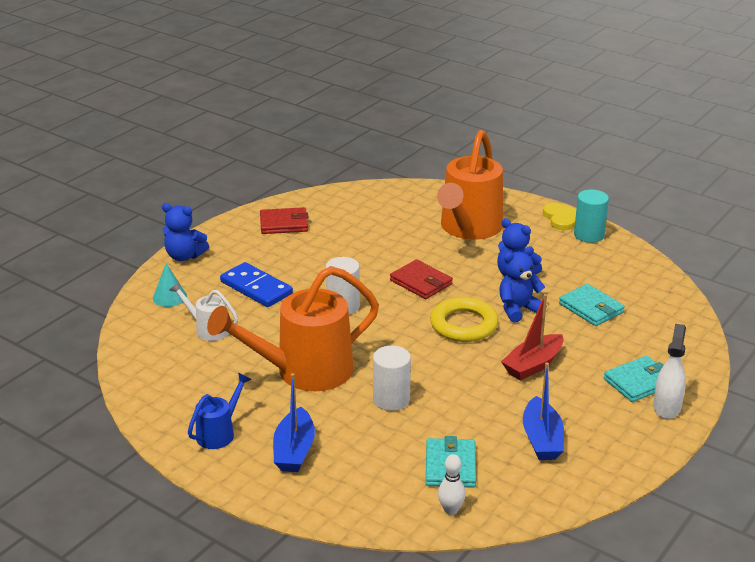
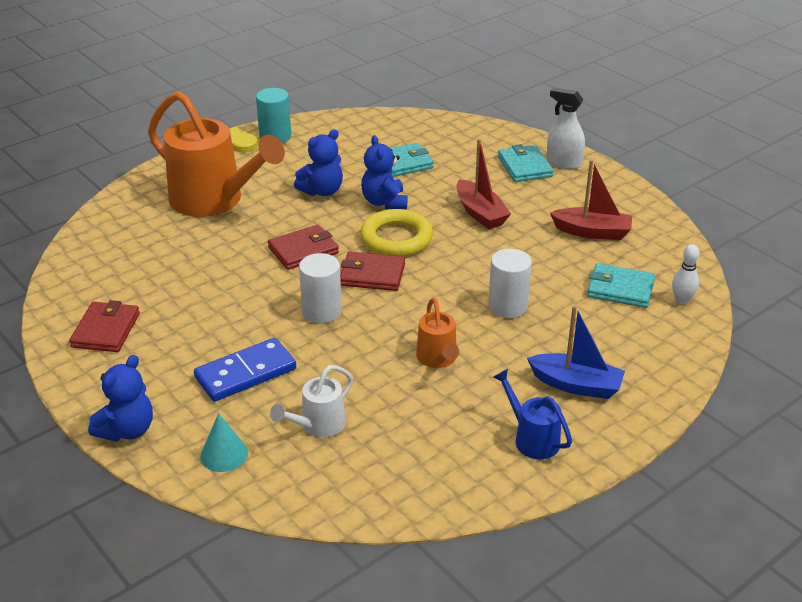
camera: 75 degrees left, 5 degrees up
(303, 372) = (438, 359): orange watering can -> orange watering can, size x0.47
(403, 321) = (372, 275): none -> red wallet
(542, 439) = (592, 232): blue boat -> red boat

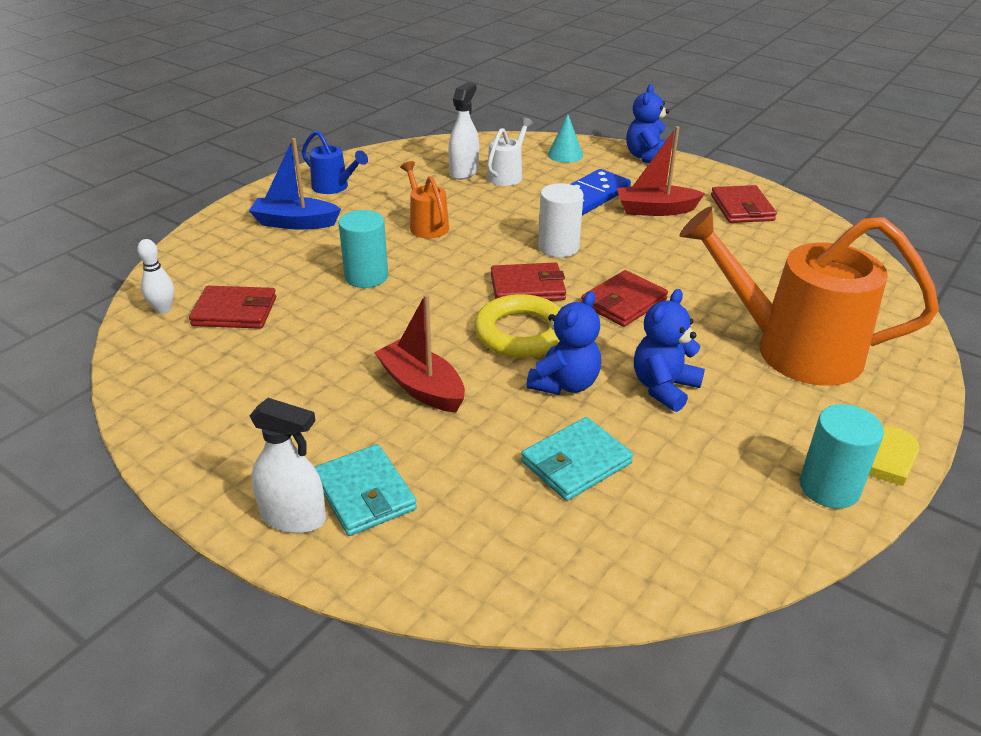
camera: 165 degrees right, 0 degrees up
(367, 441) = (464, 172): none -> white spray bottle
(384, 202) = (565, 384): blue teddy bear -> blue teddy bear turned 60 degrees clockwise
(507, 306) = (366, 276): white cylinder -> turquoise cylinder
(592, 232) = (258, 382): red boat -> red boat (655, 210)
(620, 289) = (235, 311): turquoise wallet -> red wallet

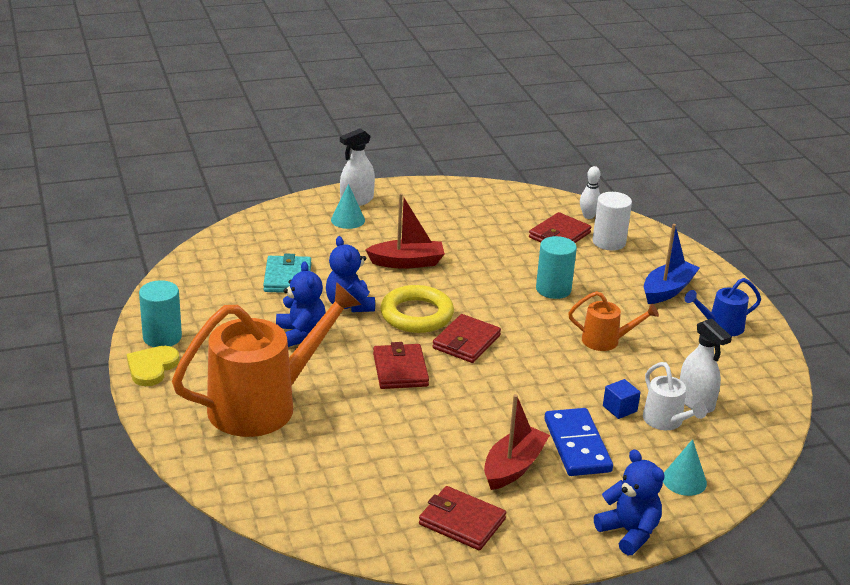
camera: 125 degrees right, 5 degrees down
(365, 493) = (348, 220): turquoise wallet -> turquoise cone
(518, 194) = (619, 408): none -> blue cube
(558, 247) = (506, 382): white cylinder -> white cylinder (609, 242)

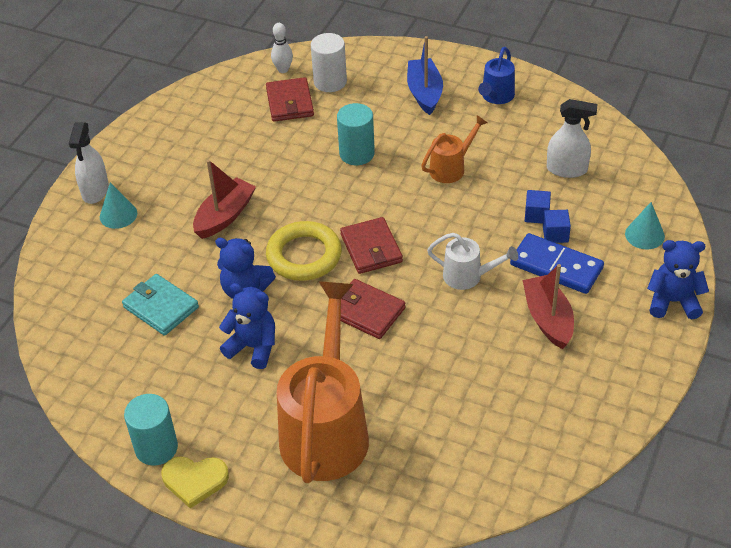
camera: 45 degrees left, 15 degrees up
(152, 367) = (194, 480): yellow heart -> yellow heart turned 60 degrees counterclockwise
(462, 522) = (583, 389): red wallet -> none
(612, 429) = (555, 234): none -> blue cube
(666, 422) = (574, 200): white watering can -> white watering can (468, 276)

